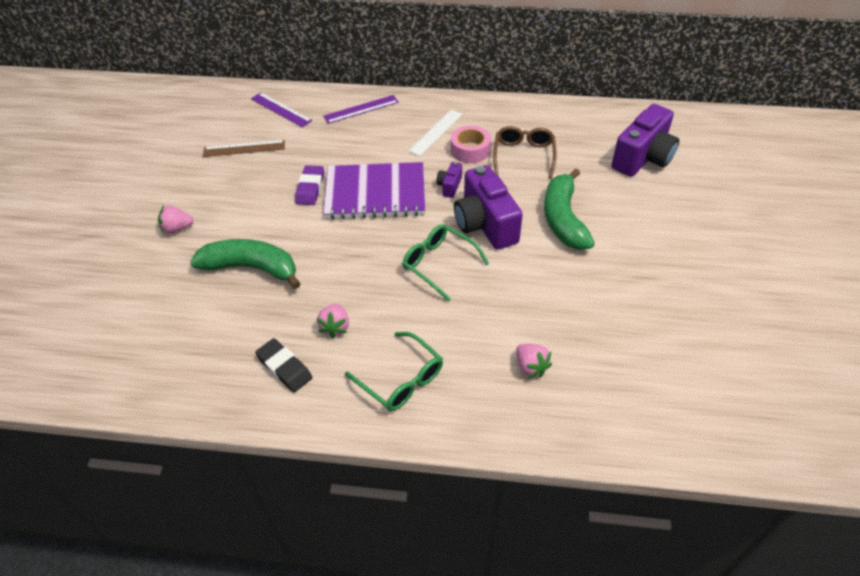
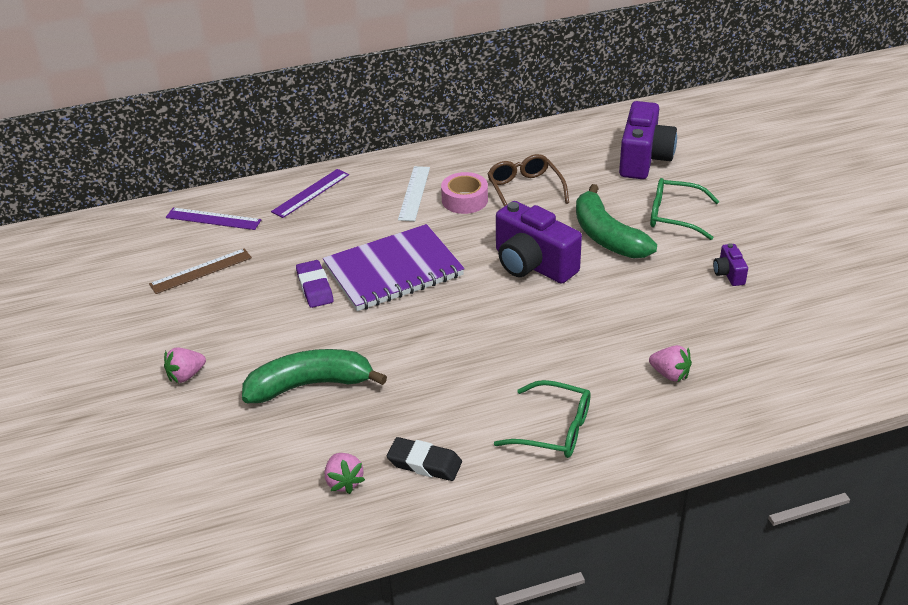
camera: 25 degrees left, 10 degrees down
(335, 327) = (449, 408): pink strawberry -> pink strawberry (344, 482)
(439, 264) = (513, 315): green glasses -> green glasses (674, 216)
(449, 186) = (469, 240): purple camera -> purple camera (728, 274)

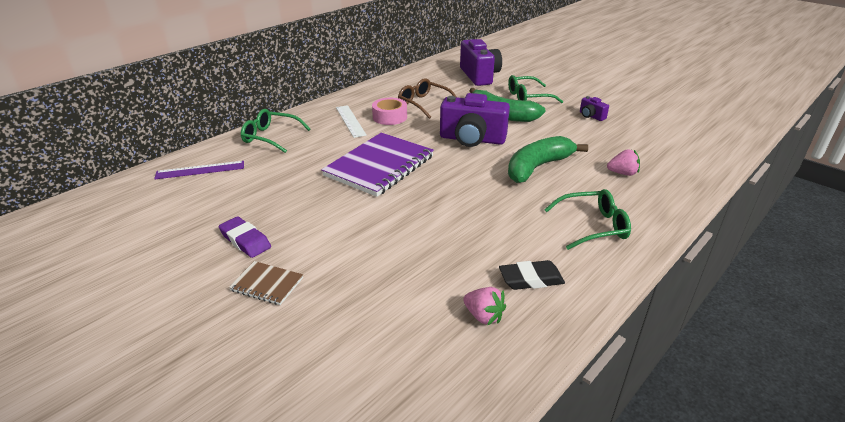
camera: 30 degrees left, 5 degrees down
(186, 375) = (267, 284): pink strawberry -> brown notebook
(201, 271) = (218, 206): brown ruler -> none
(310, 193) = (270, 137): purple ruler -> green glasses
(310, 385) = (386, 256): green banana -> green banana (537, 167)
(315, 287) = (328, 191): purple eraser -> purple eraser (245, 240)

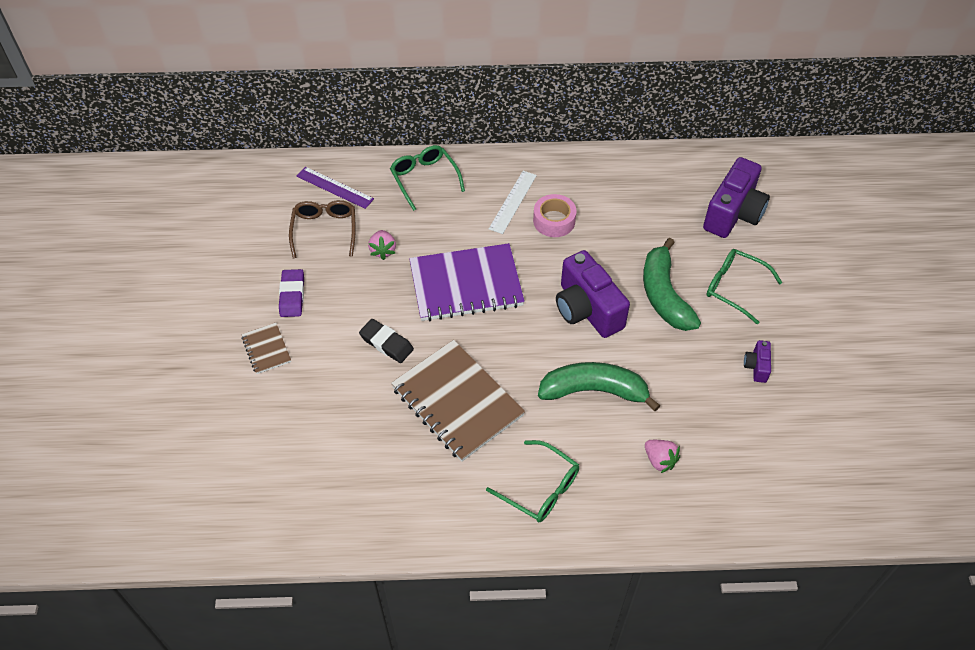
camera: 45 degrees right, 20 degrees up
(424, 104) = (611, 222): brown glasses -> brown glasses (324, 230)
(469, 220) = (457, 402): none -> brown notebook
(483, 316) = (356, 490): pink strawberry -> pink strawberry (383, 250)
(531, 279) = (425, 491): black eraser -> black eraser (386, 343)

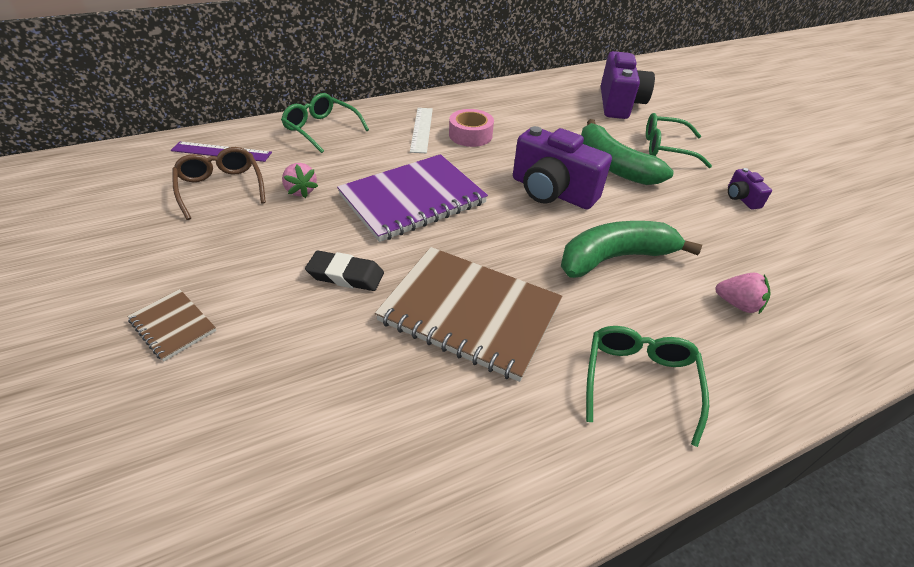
camera: 25 degrees left, 10 degrees down
(292, 296) = (196, 257): purple eraser -> none
(540, 488) = (639, 381): green glasses -> green glasses turned 90 degrees counterclockwise

